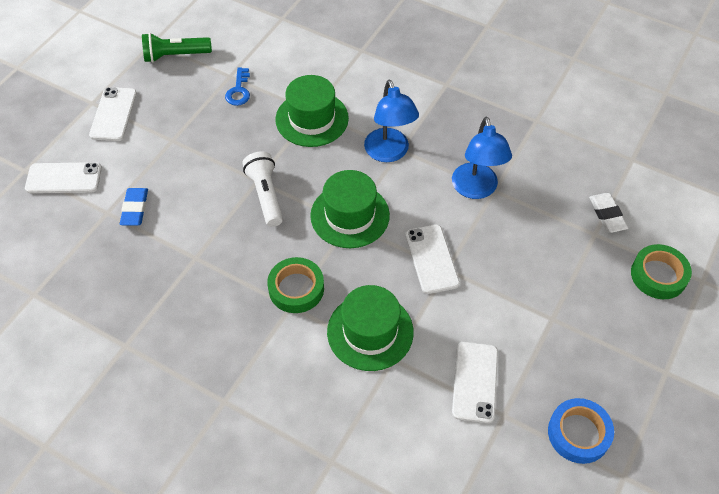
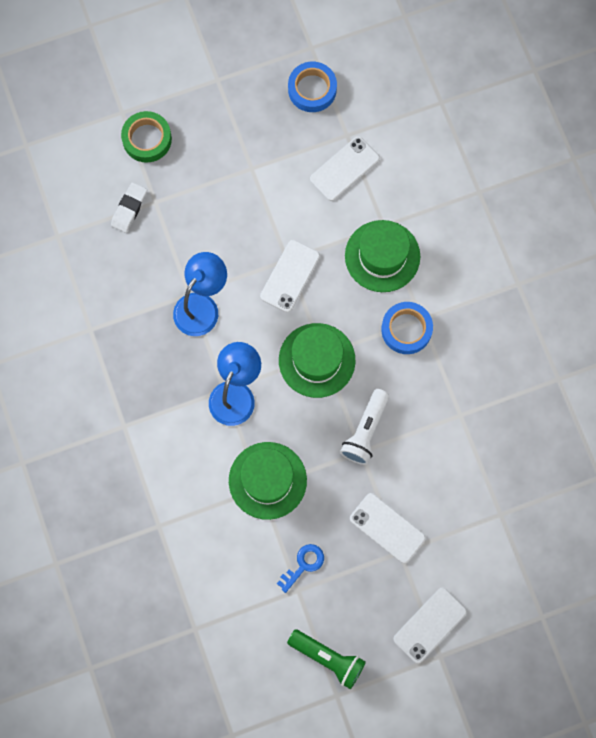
camera: 140 degrees left, 20 degrees up
(64, 178) = (514, 581): white phone -> white phone (387, 528)
(135, 209) = (476, 500): blue eraser -> none
(296, 288) = (406, 329): green tape -> blue tape

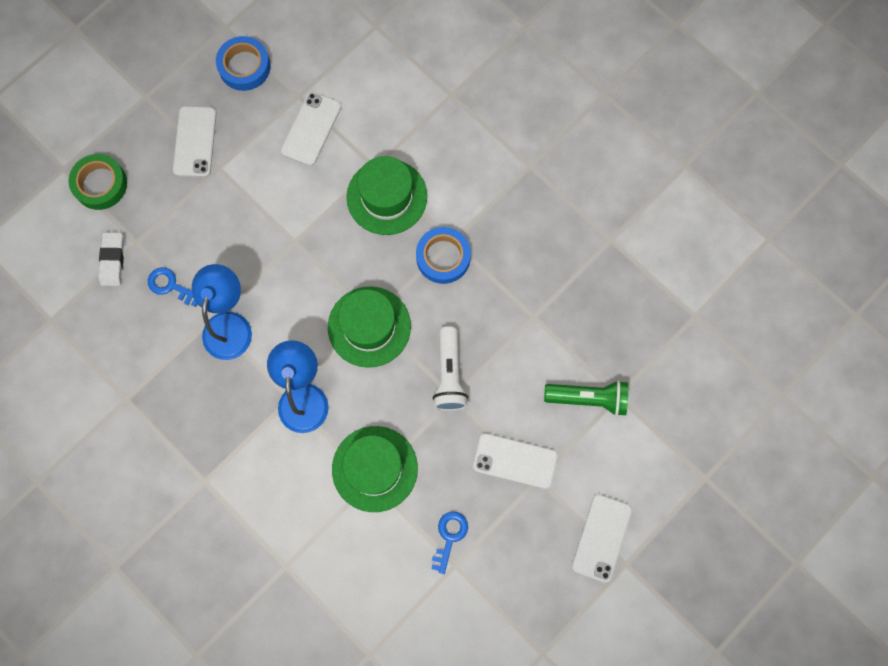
camera: 25 degrees left, 0 degrees up
(167, 251) = (171, 286): none -> blue key
(290, 276) = (305, 256): white phone -> white phone (195, 142)
(328, 658) = (517, 620): green flashlight -> green flashlight (588, 398)

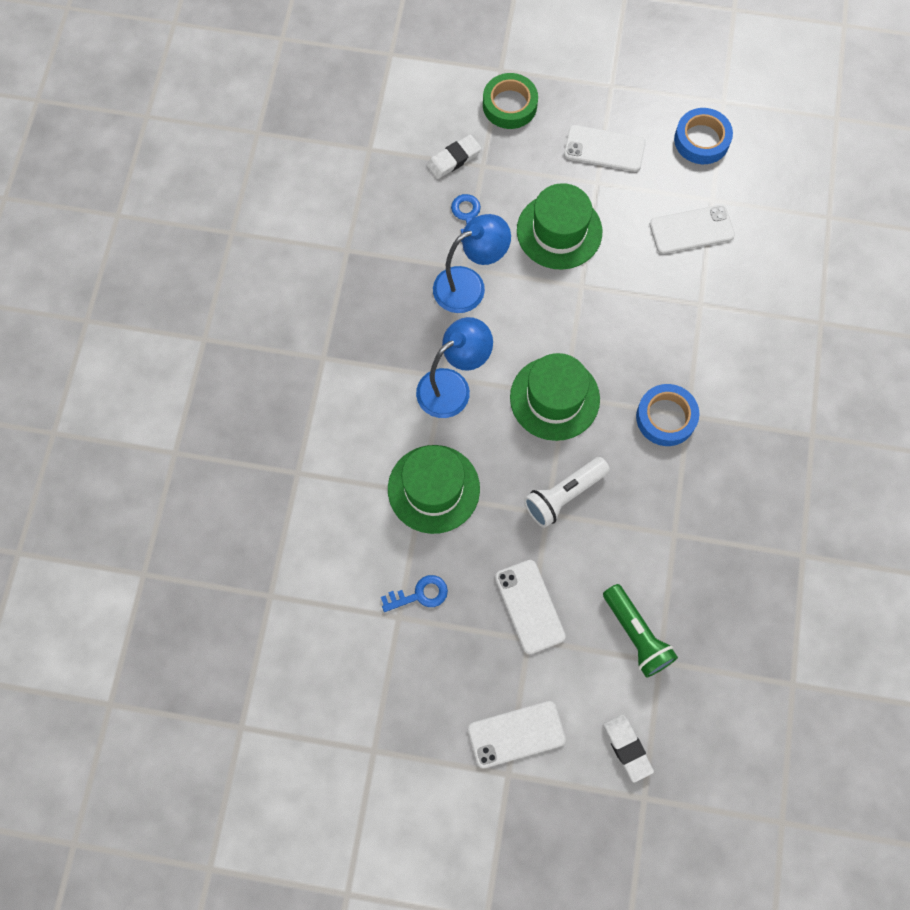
camera: 55 degrees right, 5 degrees down
(195, 142) = (604, 149): white phone -> white phone turned 45 degrees clockwise
(387, 197) = (682, 333): green hat -> green hat (559, 231)
(663, 464) = (627, 748): none -> white eraser

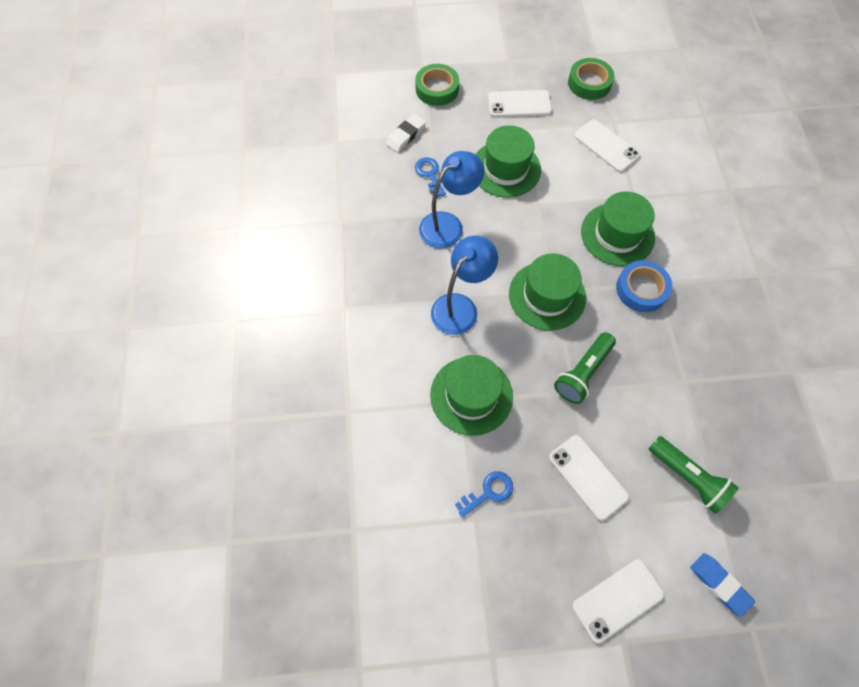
camera: 15 degrees left, 5 degrees down
(564, 496) = (583, 373): white flashlight -> green flashlight
(627, 748) = (719, 584): white eraser -> blue eraser
(663, 345) = (617, 234): none -> green hat
(691, 230) = (606, 146): white phone -> white phone turned 75 degrees clockwise
(701, 140) = (589, 83): blue tape -> green tape

